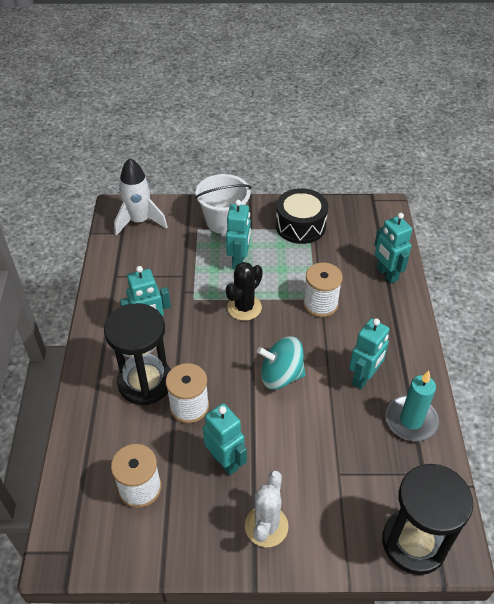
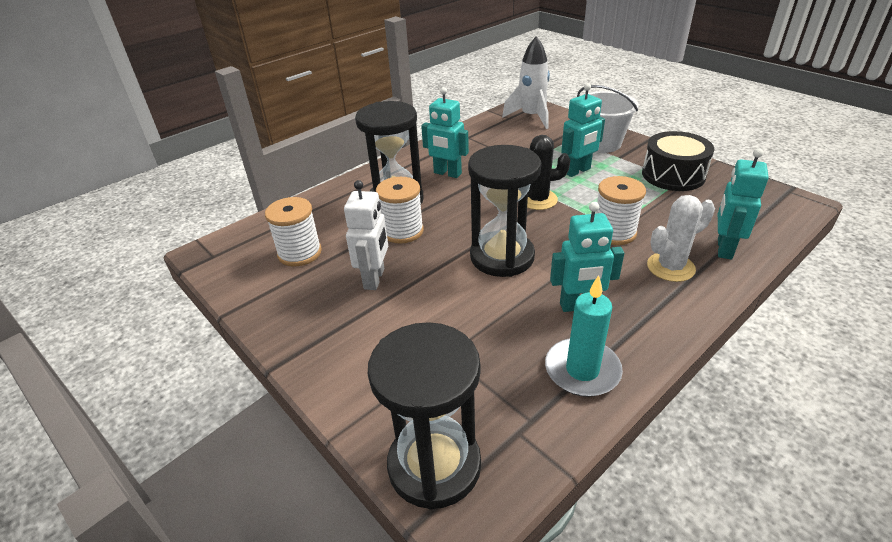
camera: 50 degrees right, 10 degrees down
(225, 461) = (374, 279): turquoise robot -> white robot
(266, 526) = (337, 340): white cactus -> white cactus (670, 267)
(281, 375) = (502, 257): turquoise spinning top -> black hourglass

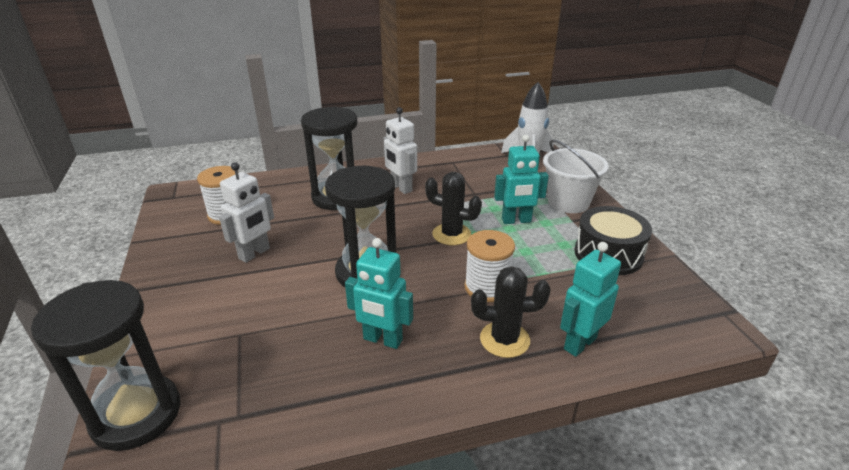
camera: 25 degrees right, 5 degrees down
(402, 231) = (315, 223): white spool -> none
(447, 173) = (401, 188): turquoise robot -> white robot
(582, 370) = (323, 395): turquoise candle -> none
(670, 267) = (504, 339): white cactus -> black cactus

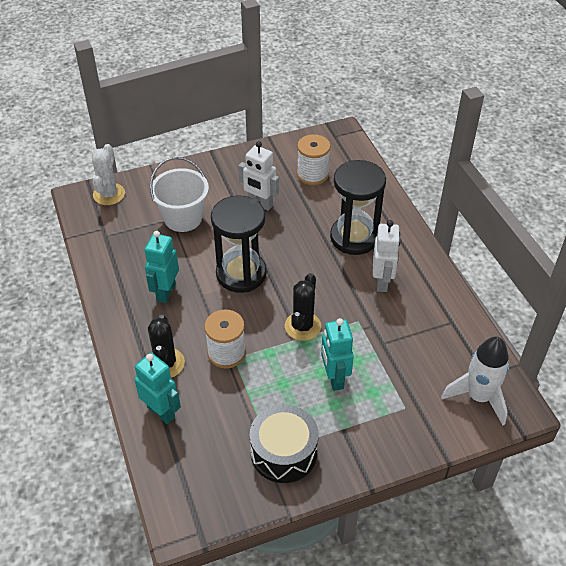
camera: 85 degrees right, 15 degrees up
(136, 414) = (109, 194): black hourglass -> white cactus
(401, 188) = (382, 282): white robot -> white robot turned 135 degrees clockwise
(568, 202) = (380, 429): white bucket -> white bucket (183, 218)

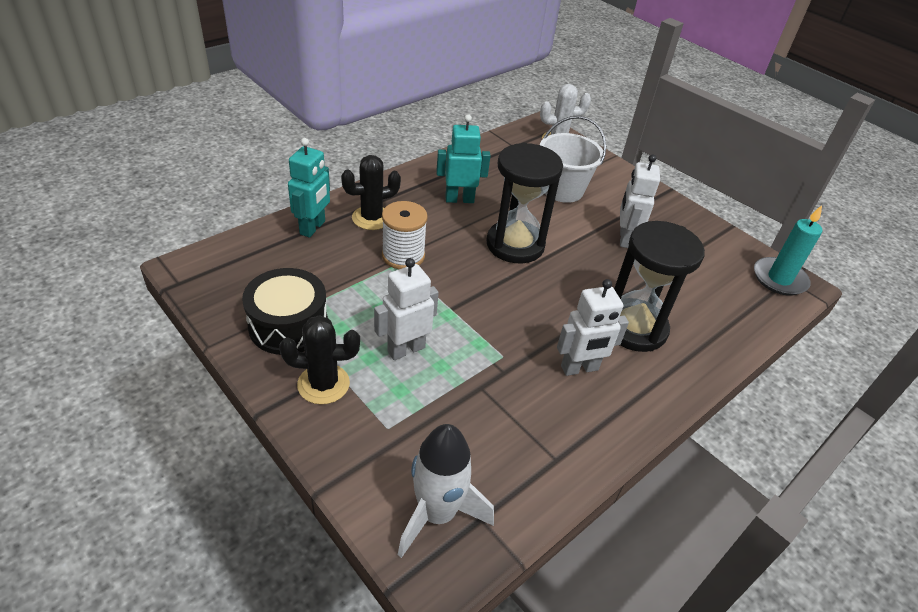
camera: 65 degrees right, 5 degrees down
(302, 326) = (468, 307): black cactus -> black cactus (323, 384)
(312, 174) = (706, 271): white spool -> none
(333, 140) = (779, 279): none -> turquoise candle
(334, 378) = (406, 349): turquoise robot -> white robot

